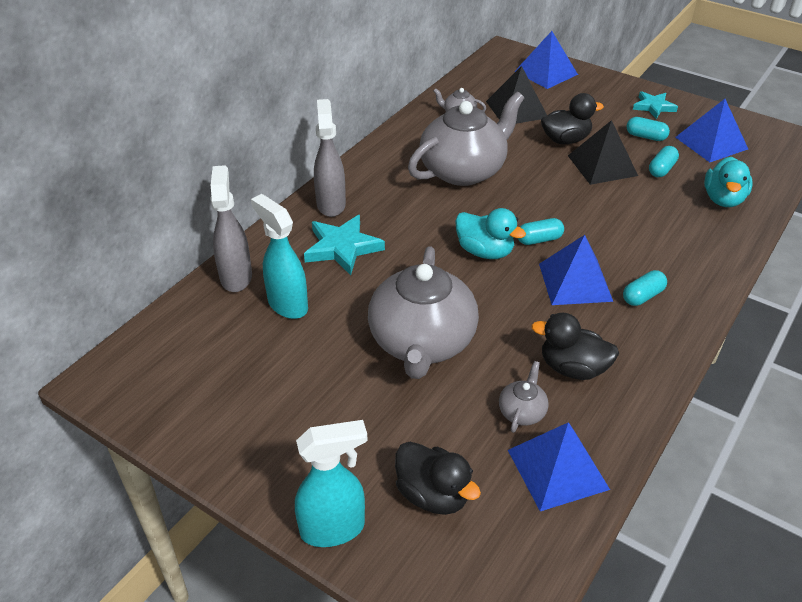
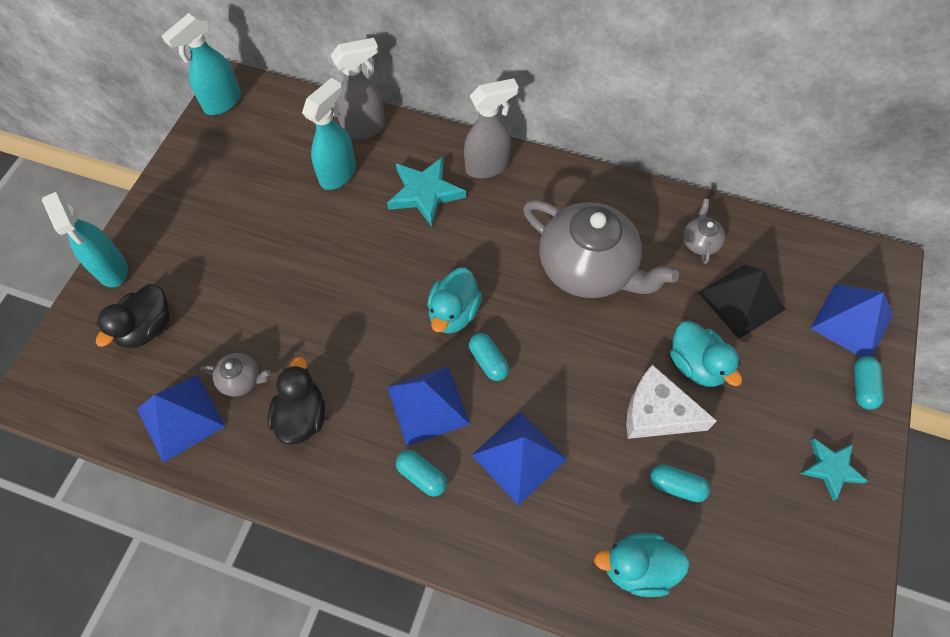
camera: 75 degrees right, 20 degrees up
(120, 393) = (222, 103): none -> turquoise spray bottle
(422, 342) = (312, 285): grey teapot -> none
(565, 140) = (696, 365): black duck -> turquoise duck
(602, 165) = (656, 413): black pyramid -> white cheese
(645, 136) = (747, 462): turquoise capsule -> turquoise capsule (862, 387)
(711, 143) = (770, 551): blue pyramid -> blue pyramid (519, 456)

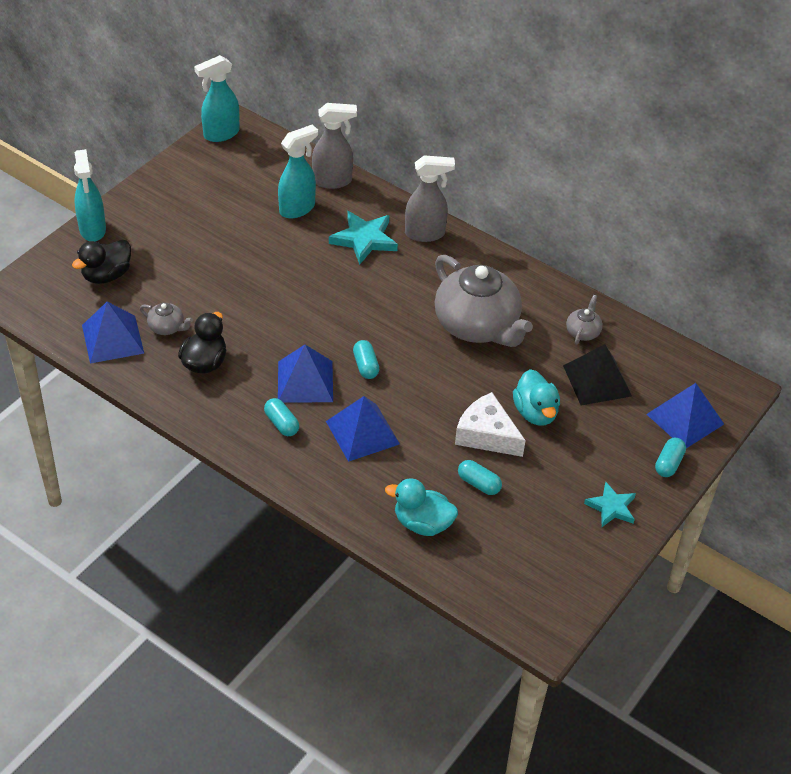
camera: 15 degrees right, 15 degrees down
(453, 313) = (352, 327): turquoise duck -> none

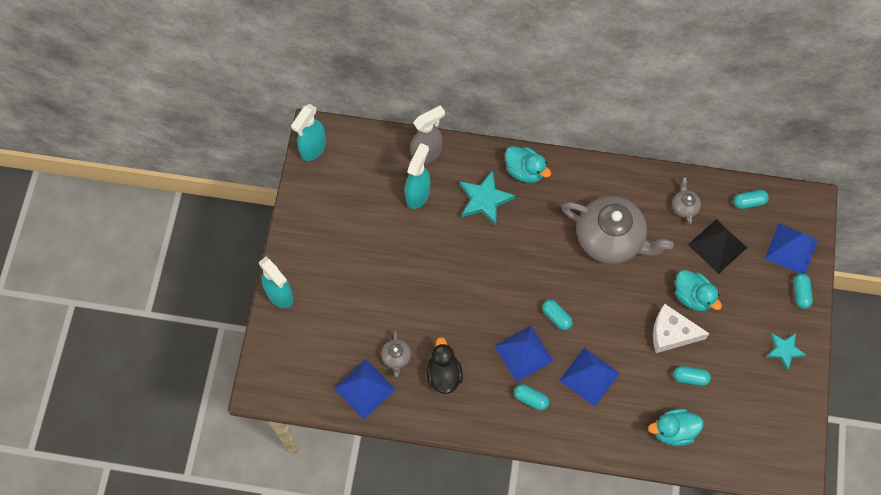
camera: 25 degrees left, 20 degrees up
(106, 275) = (320, 333): black duck -> none
(167, 327) = (396, 357): grey teapot -> grey teapot turned 90 degrees clockwise
(425, 234) = (525, 171): grey spray bottle -> turquoise duck
(662, 358) = (749, 202): none -> turquoise capsule

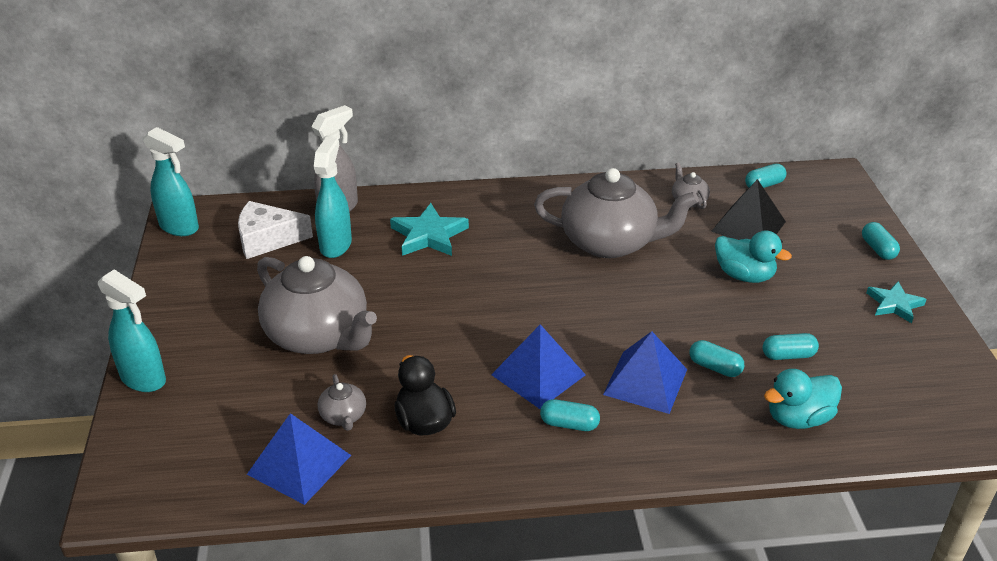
camera: 15 degrees left, 30 degrees down
(313, 148) = (179, 227): turquoise spray bottle -> turquoise spray bottle turned 75 degrees counterclockwise
(392, 283) = (318, 335): none -> grey teapot
(525, 171) = (473, 203): turquoise duck -> none
(556, 317) = (570, 328): turquoise capsule -> turquoise capsule (715, 367)
(671, 333) = (737, 315): white cheese -> white cheese (267, 239)
(791, 249) = (839, 214): blue pyramid -> none

